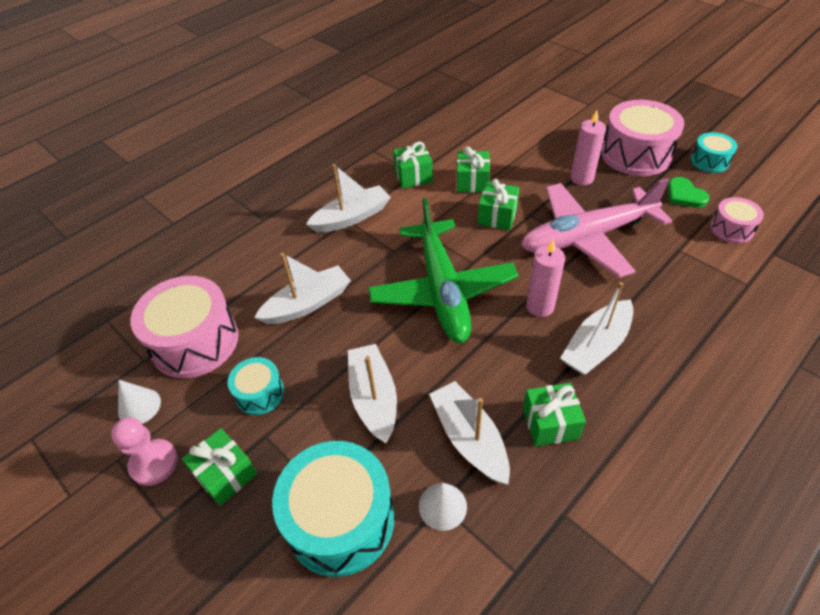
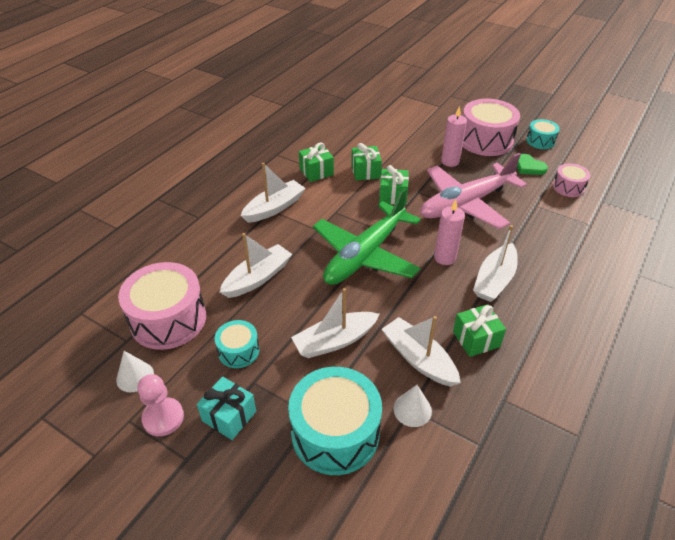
camera: 15 degrees left, 5 degrees down
(225, 474) = (229, 416): green gift -> turquoise gift
(374, 398) = (335, 341): white boat -> white boat turned 90 degrees counterclockwise
(442, 290) = (365, 254): green plane -> green plane turned 60 degrees clockwise

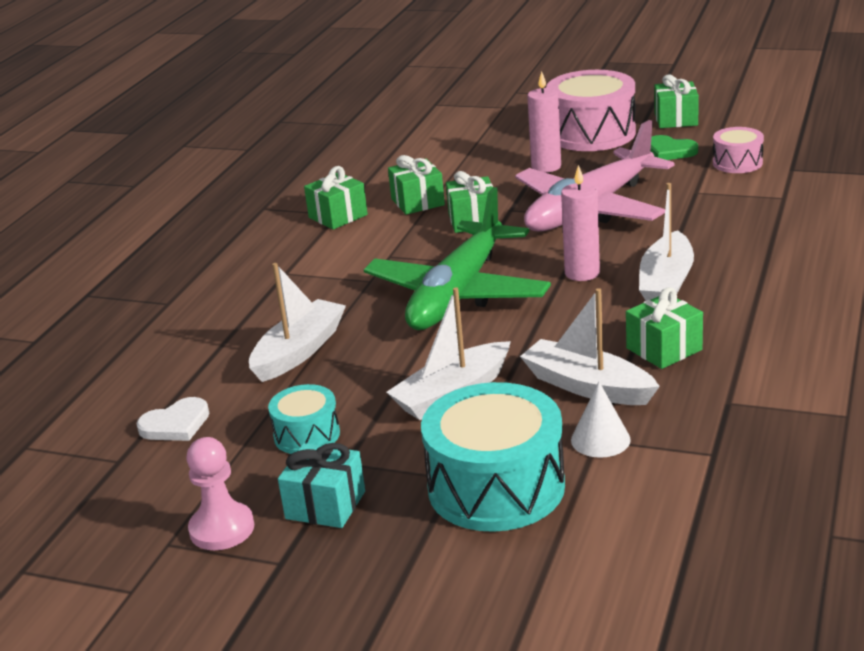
camera: 10 degrees left, 15 degrees down
(135, 376) = (153, 496): white cone -> none
(168, 319) = (176, 424): pink drum -> white heart
(274, 208) = (288, 269): white boat -> none
(540, 141) = (676, 119): turquoise drum -> green gift

